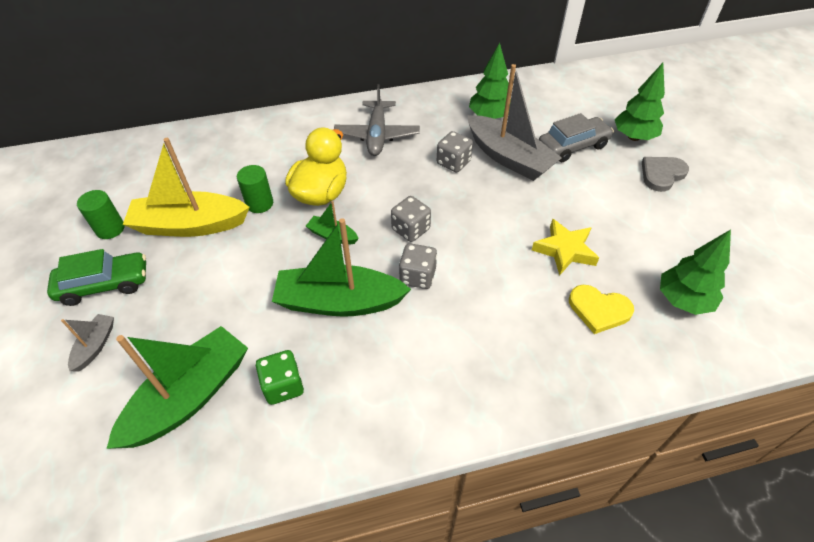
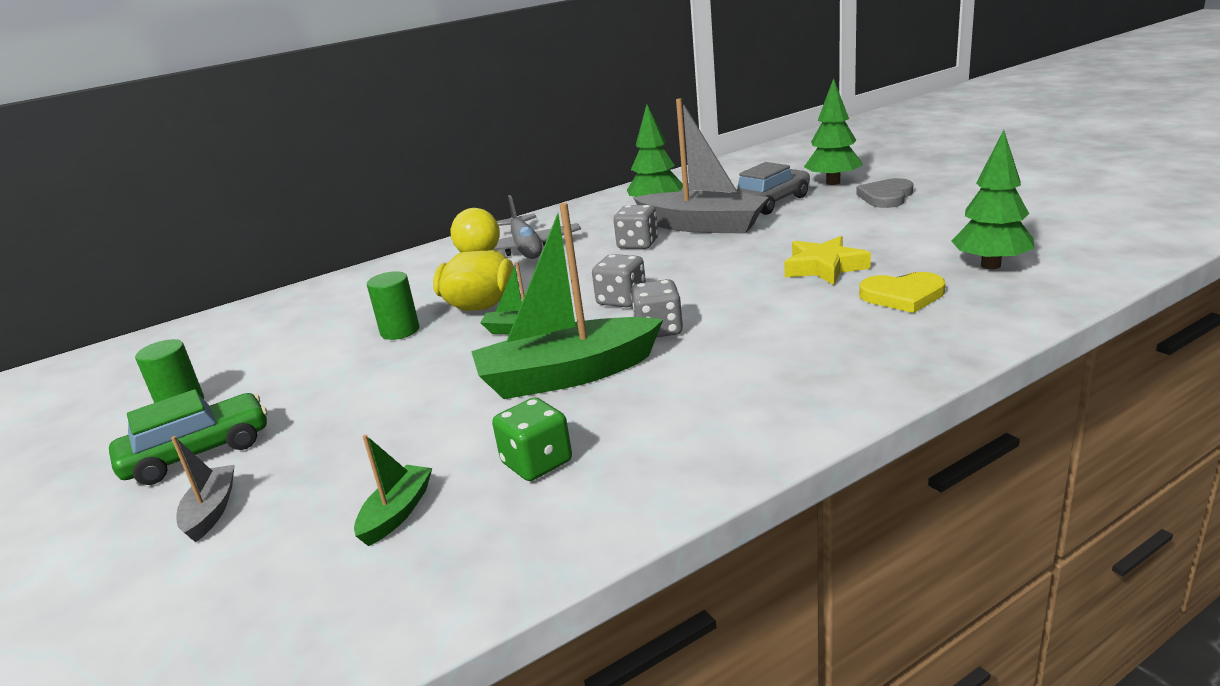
camera: 15 degrees left, 25 degrees down
(189, 396) = (397, 513): green boat -> green boat, size x0.46
(190, 225) = (307, 371): yellow boat -> none

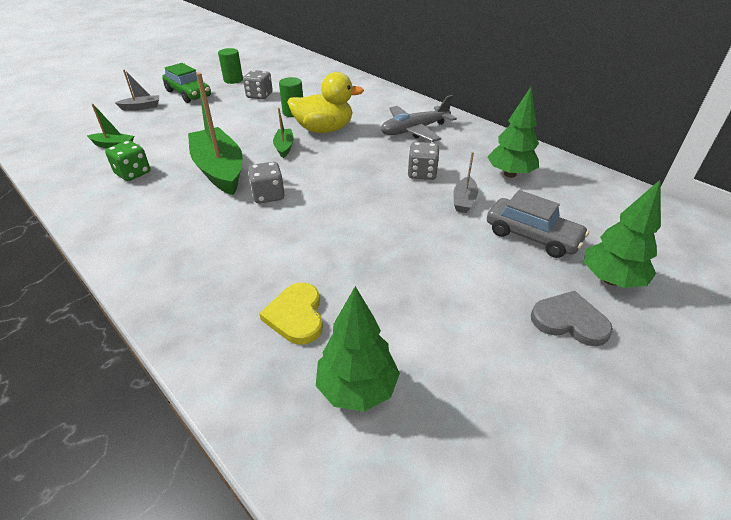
camera: 75 degrees right, 15 degrees up
(621, 300) = (319, 177): grey dice -> grey dice (259, 95)
(702, 226) = (464, 200): grey boat -> grey boat, size x0.46
(824, 267) = (364, 270): yellow star -> none

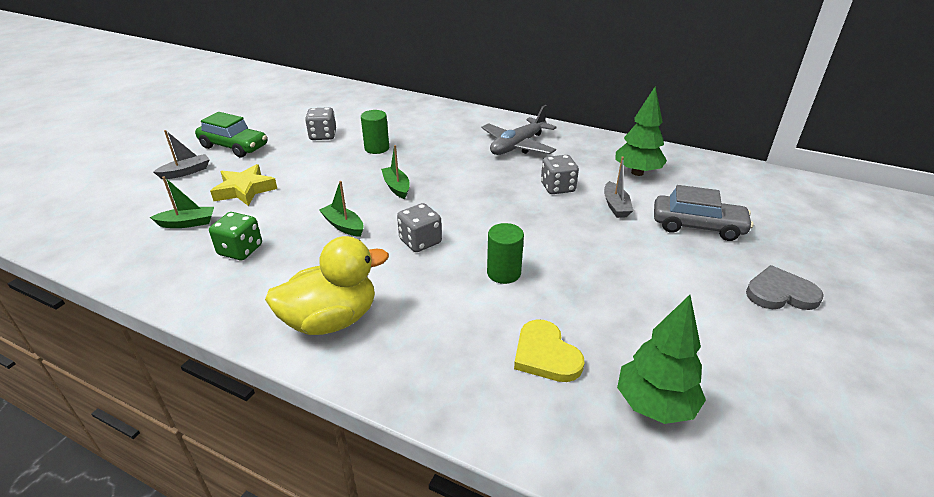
camera: 20 degrees left, 5 degrees down
(170, 128) = (245, 190): none -> yellow star
(219, 170) = (343, 226): green boat -> green boat, size x0.46
(233, 80) = (277, 123): green cylinder -> green cylinder (503, 273)
(324, 129) = (425, 161): yellow duck -> yellow duck (331, 320)
(610, 279) = (785, 249): green tree -> none

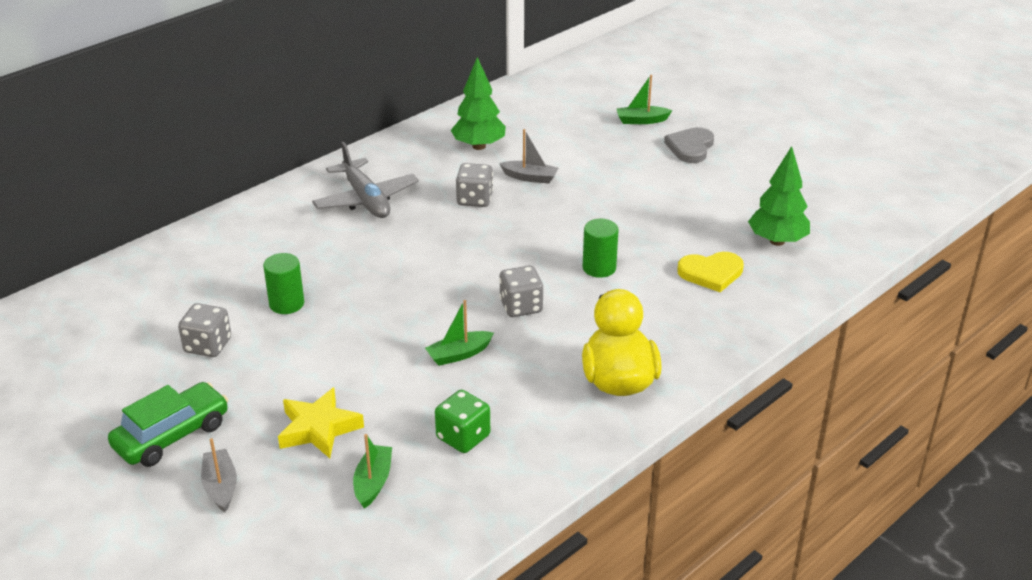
camera: 70 degrees left, 0 degrees up
(396, 187) = (400, 304): green boat -> green boat (641, 120)
(697, 226) = (587, 148): grey car -> none

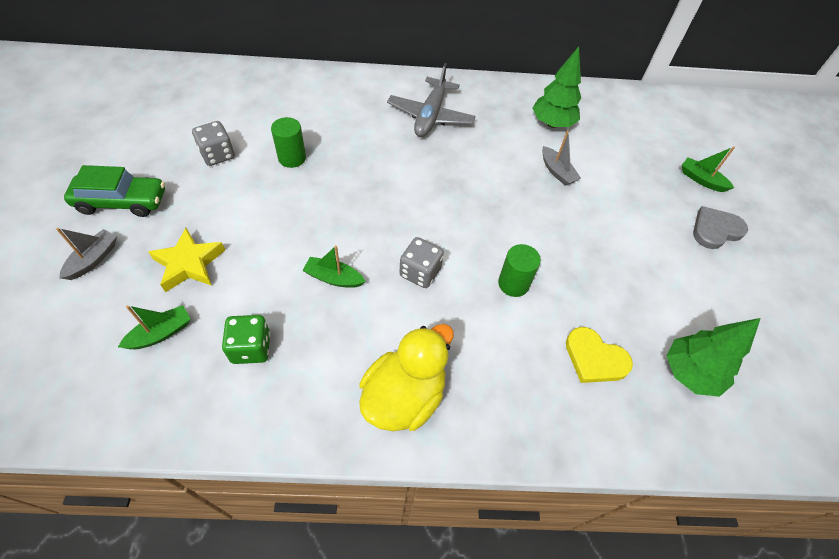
camera: 40 degrees right, 20 degrees up
(475, 199) = (498, 163): grey dice -> none

